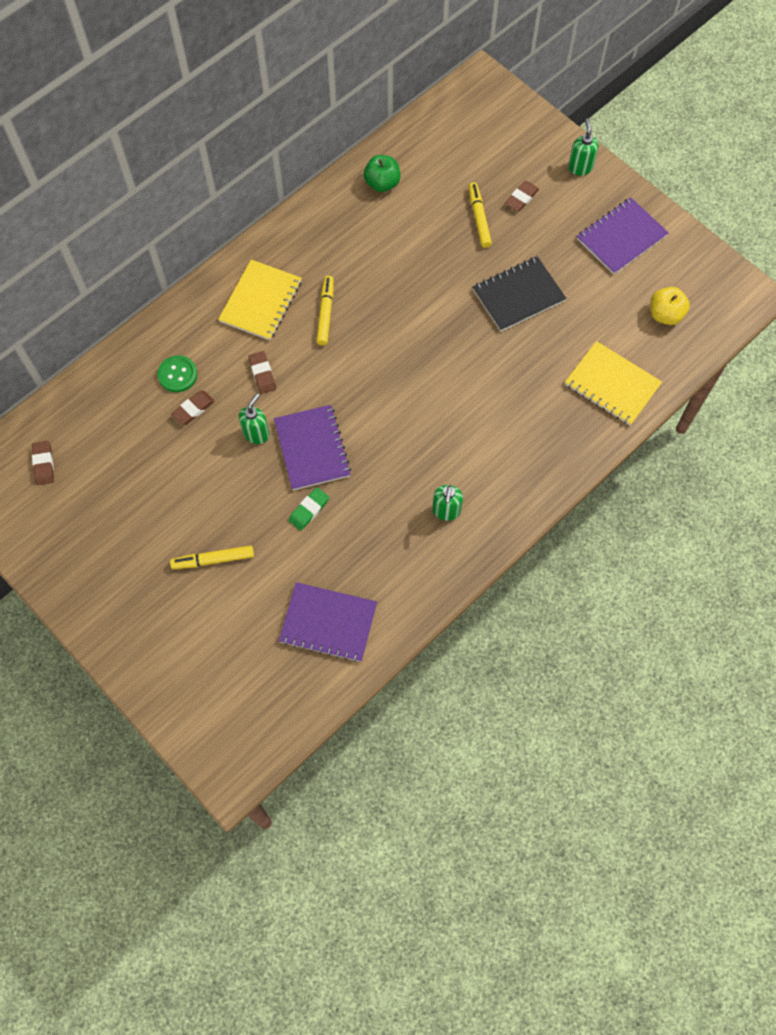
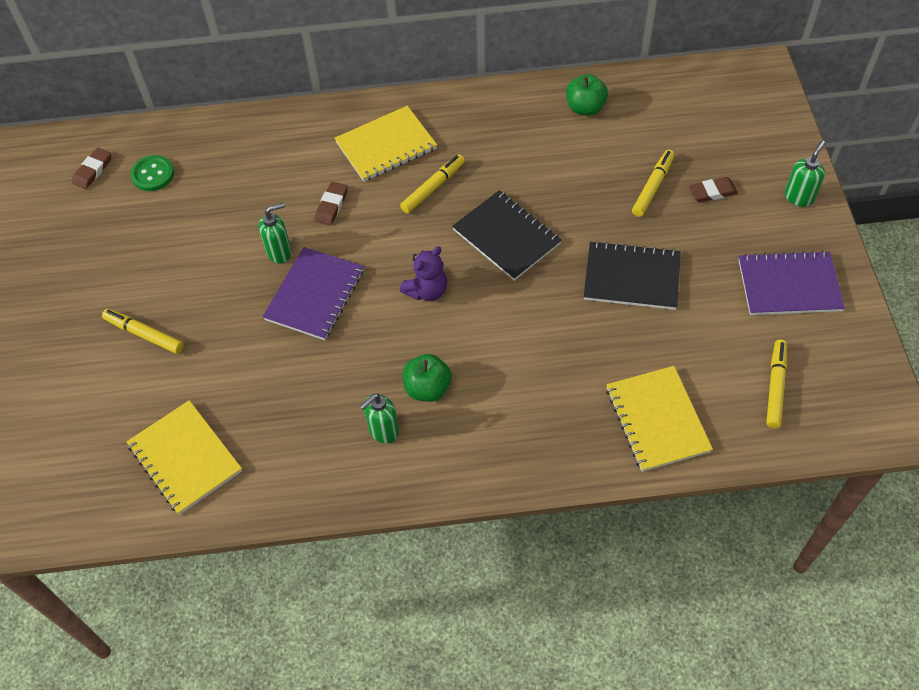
camera: 40 degrees right, 10 degrees down
(177, 375) = (261, 164): green button -> green button (153, 174)
(193, 409) = (247, 199): brown eraser -> none
(309, 510) = (262, 346): green eraser -> none
(328, 623) = (185, 458): purple notebook -> yellow notebook
(389, 394) = (427, 290): none -> purple teddy bear
(410, 318) = (506, 237): none -> black notebook
(450, 462) = (427, 388): none -> green apple
(665, 314) = (775, 387): yellow apple -> yellow marker

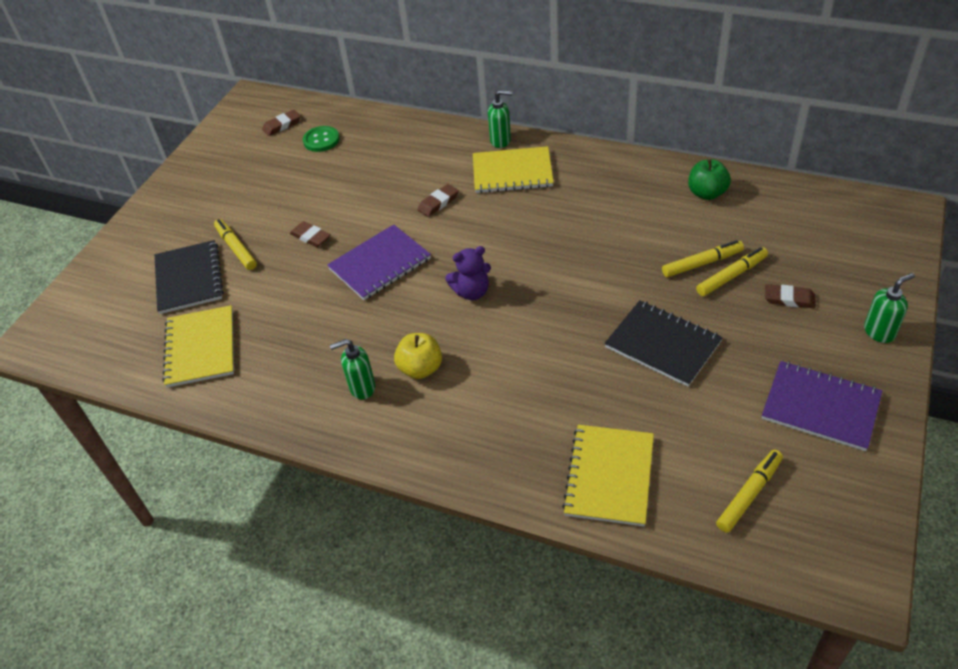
camera: 30 degrees right, 10 degrees down
(219, 291) = (310, 237): none -> brown eraser
(279, 252) = (375, 223): green soap dispenser -> green soap dispenser (501, 141)
(427, 388) = (420, 368): green apple -> yellow apple
(433, 187) = (530, 215): yellow marker -> yellow marker (702, 263)
(506, 237) = (568, 273): black notebook -> black notebook (189, 278)

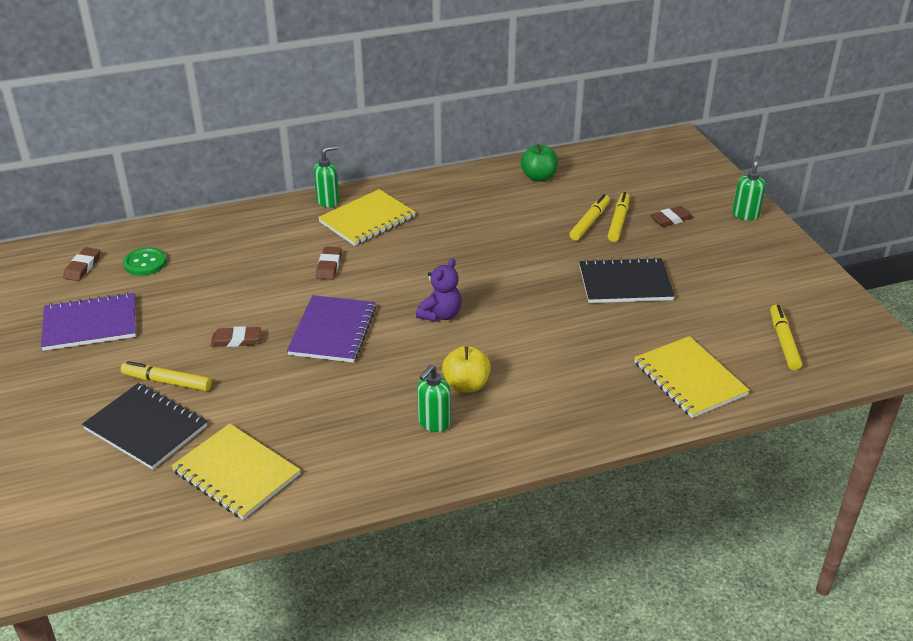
camera: 45 degrees left, 10 degrees down
(820, 407) = (763, 272): purple notebook -> purple notebook (90, 324)

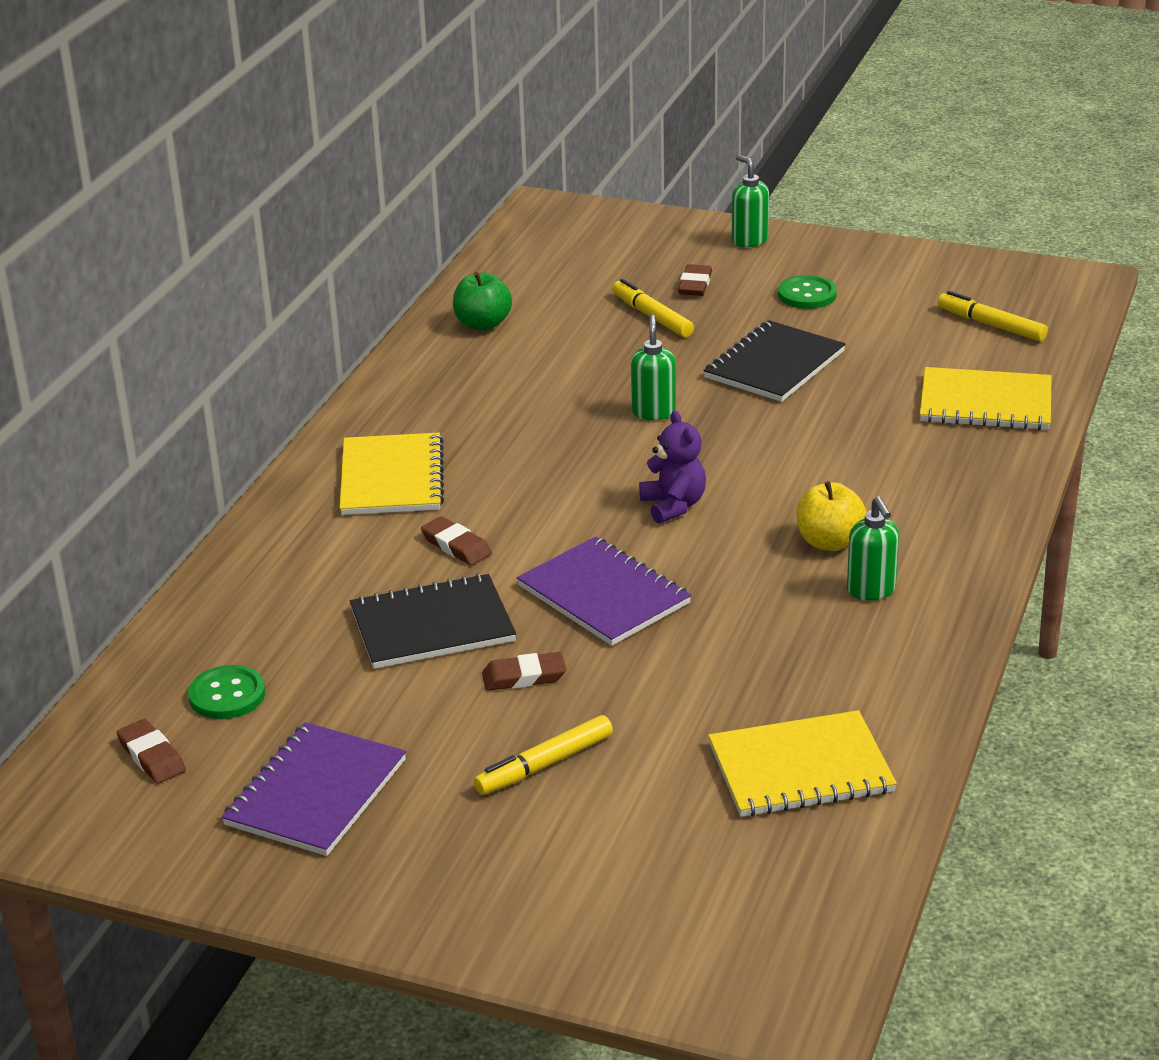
camera: 50 degrees left, 5 degrees down
(146, 428) = (624, 814): black notebook -> black notebook (432, 625)
(236, 340) = (524, 677): brown eraser -> brown eraser turned 45 degrees clockwise
(328, 201) = (301, 491): green soap dispenser -> green soap dispenser (653, 412)
(589, 222) = (626, 334): yellow marker -> none
(716, 260) = (807, 295): none -> green button

